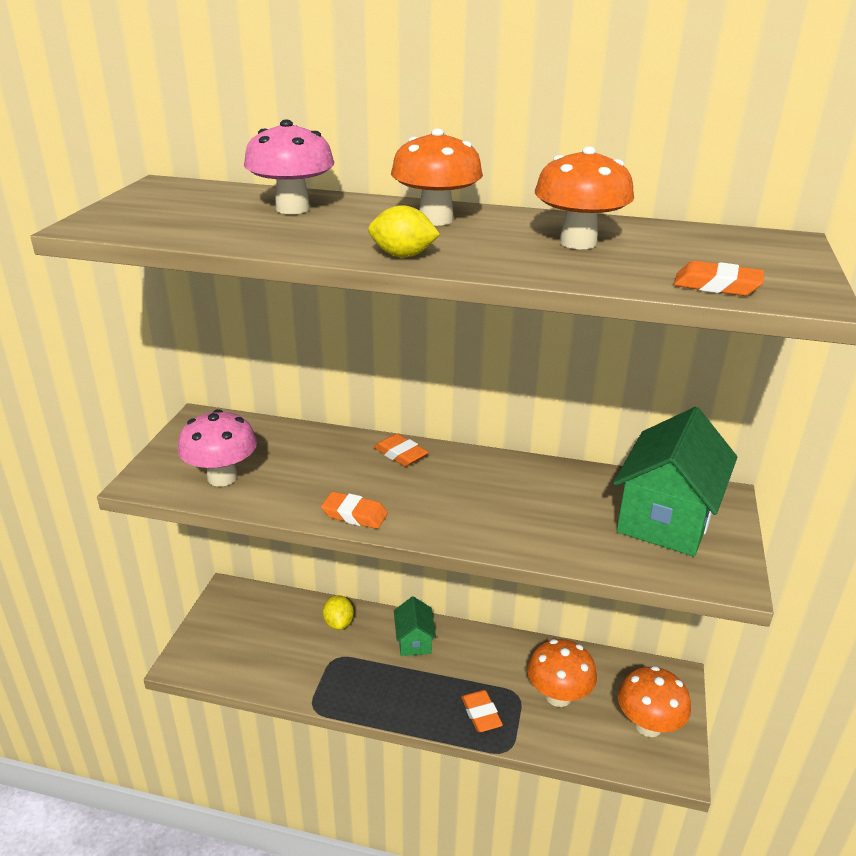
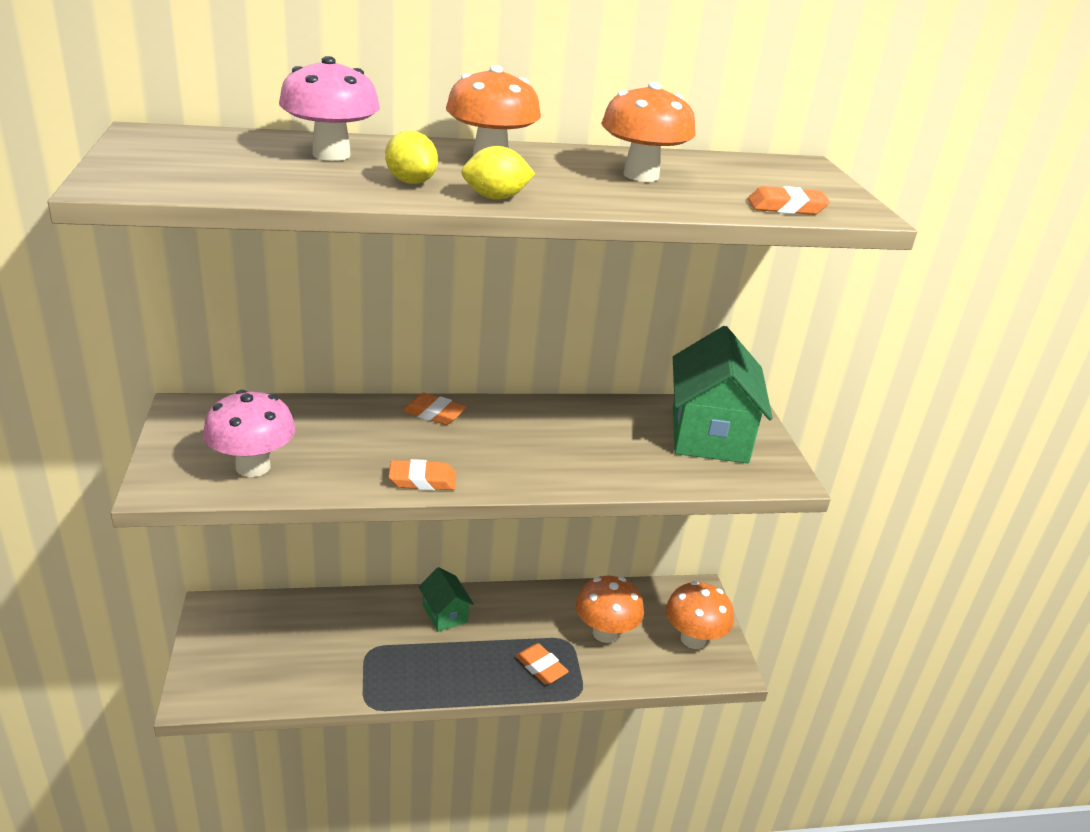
camera: 25 degrees left, 0 degrees up
(339, 623) = (357, 614): yellow lemon -> yellow lemon (411, 182)

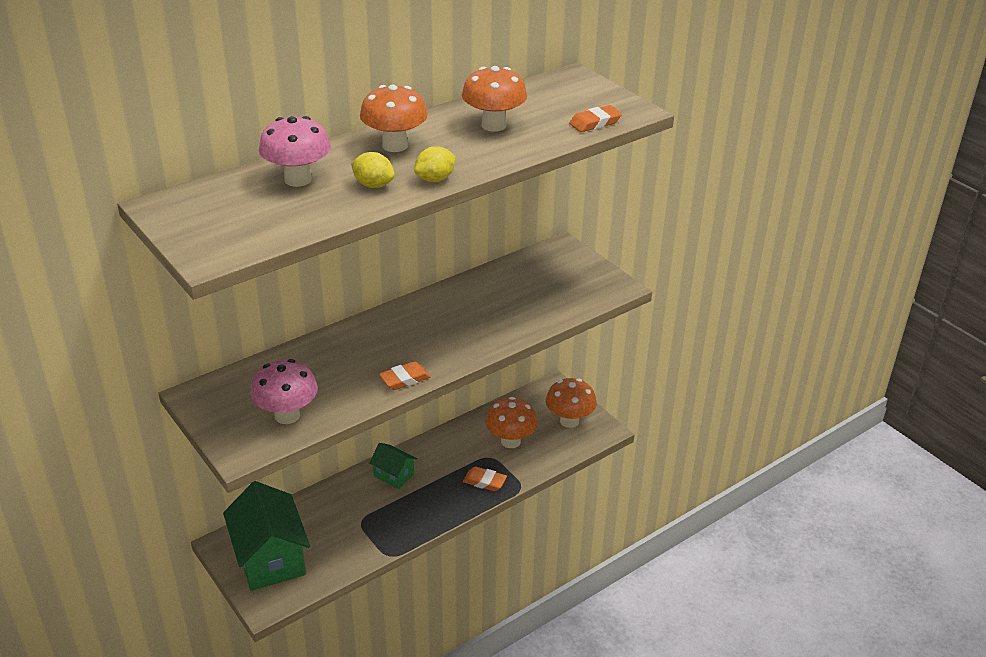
camera: 25 degrees left, 5 degrees up
(434, 413) = (369, 330): orange eraser -> none
(709, 434) = (554, 275): green house -> green house (270, 558)

